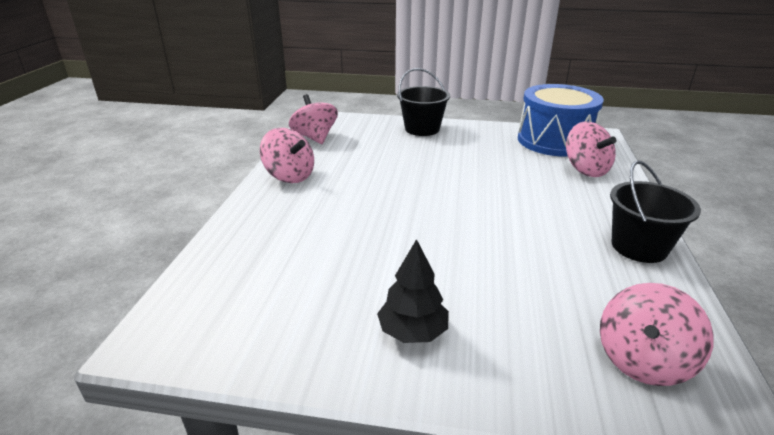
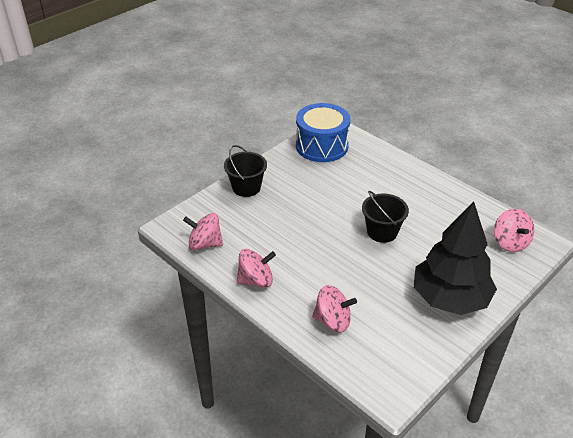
camera: 55 degrees left, 10 degrees up
(413, 332) = (450, 298): black tree -> black tree, size x2.19
(585, 169) = (365, 158): pink spinning top -> pink spinning top (333, 321)
(639, 247) = (445, 192): black bucket -> black bucket (382, 232)

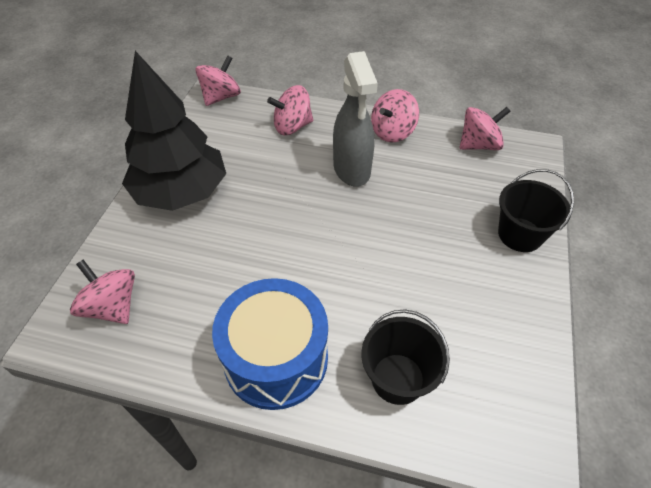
camera: 150 degrees right, 10 degrees up
(312, 264) = (352, 170): none -> grey spray bottle
(322, 146) = (503, 381): blue drum -> blue drum (276, 358)
(382, 232) = (298, 245): black bucket -> black bucket (397, 378)
(382, 387) = (221, 97): none -> pink spinning top

